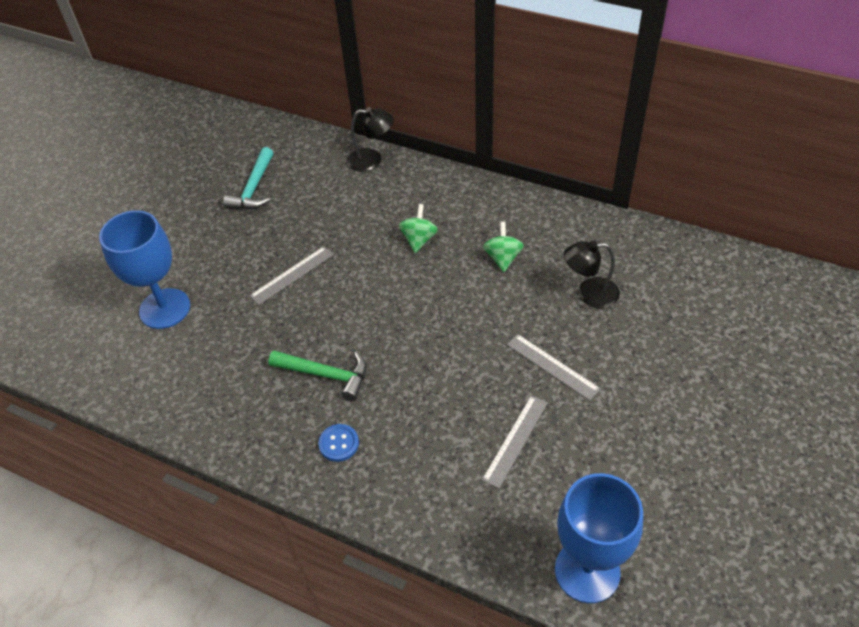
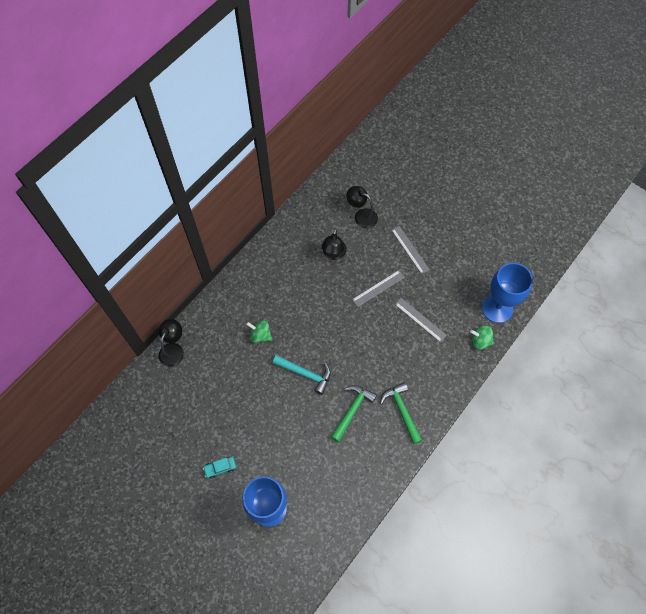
camera: 80 degrees left, 15 degrees up
(216, 245) = (220, 468): none -> turquoise car
(254, 188) = (171, 435): turquoise hammer -> turquoise hammer (306, 374)
(292, 275) = (265, 419): grey ruler -> grey ruler (410, 249)
(339, 443) = (401, 410): blue button -> green hammer
(503, 258) = (292, 291): green spinning top -> green spinning top (480, 341)
(681, 315) = (361, 216): none -> black lamp

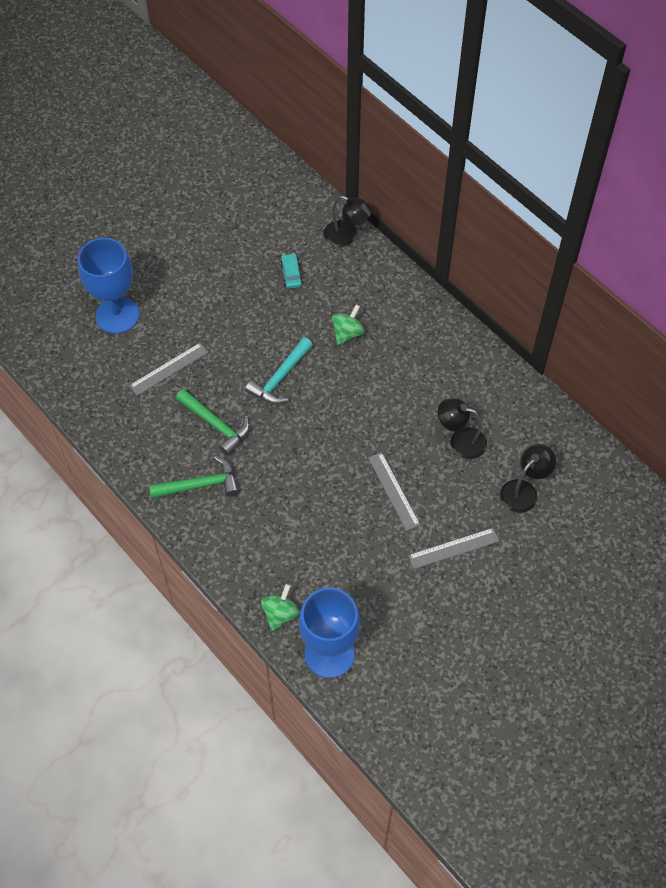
camera: 100 degrees right, 5 degrees down
(220, 468) = (180, 271): turquoise car -> turquoise car (291, 274)
(420, 319) = (332, 538): grey ruler -> grey ruler (169, 369)

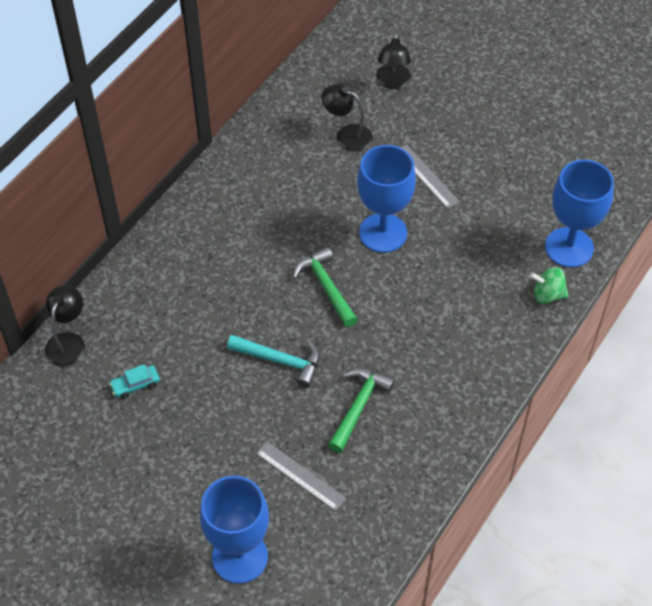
camera: 105 degrees left, 5 degrees down
(200, 485) = (436, 401): green hammer -> green hammer (326, 287)
(347, 333) = (204, 312): green spinning top -> none
(393, 491) = (383, 233): grey ruler -> blue goblet
(460, 441) = (308, 191): black lamp -> black lamp (393, 82)

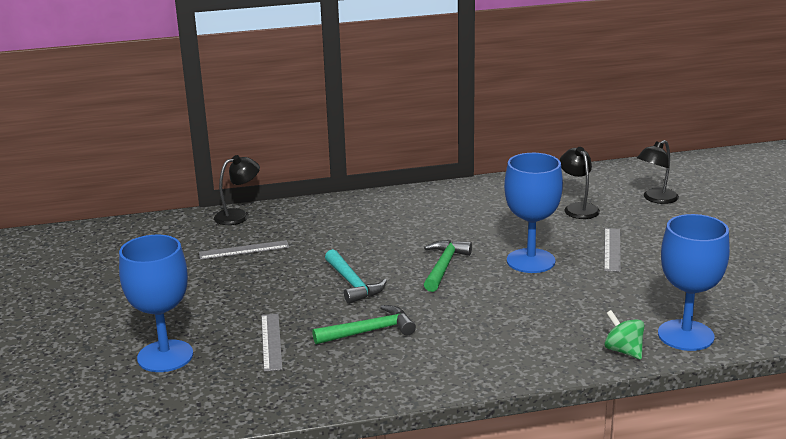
camera: 45 degrees right, 30 degrees down
(135, 384) = (244, 250): turquoise car -> grey ruler

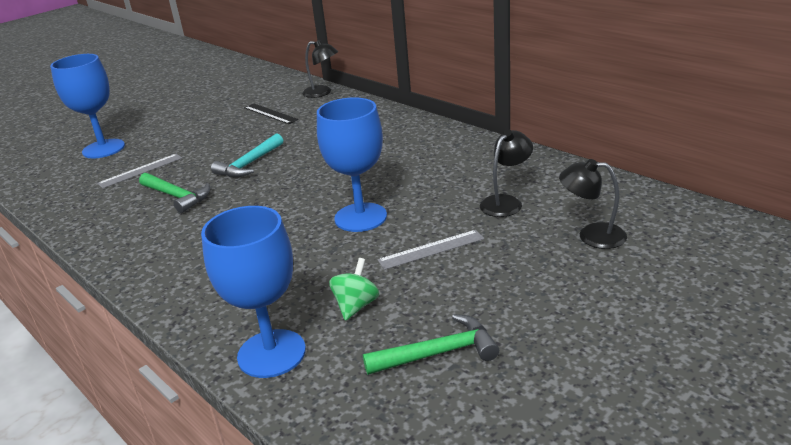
camera: 60 degrees right, 5 degrees up
(244, 250) = (270, 113): grey ruler -> black ruler
(444, 266) = (312, 185): green hammer -> green hammer (438, 353)
(623, 351) = (213, 324): green spinning top -> green spinning top (356, 306)

